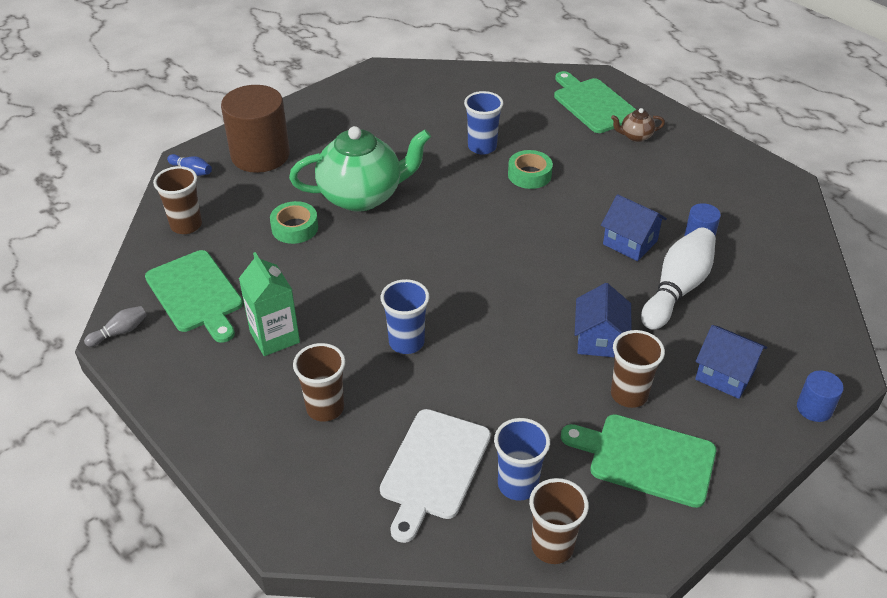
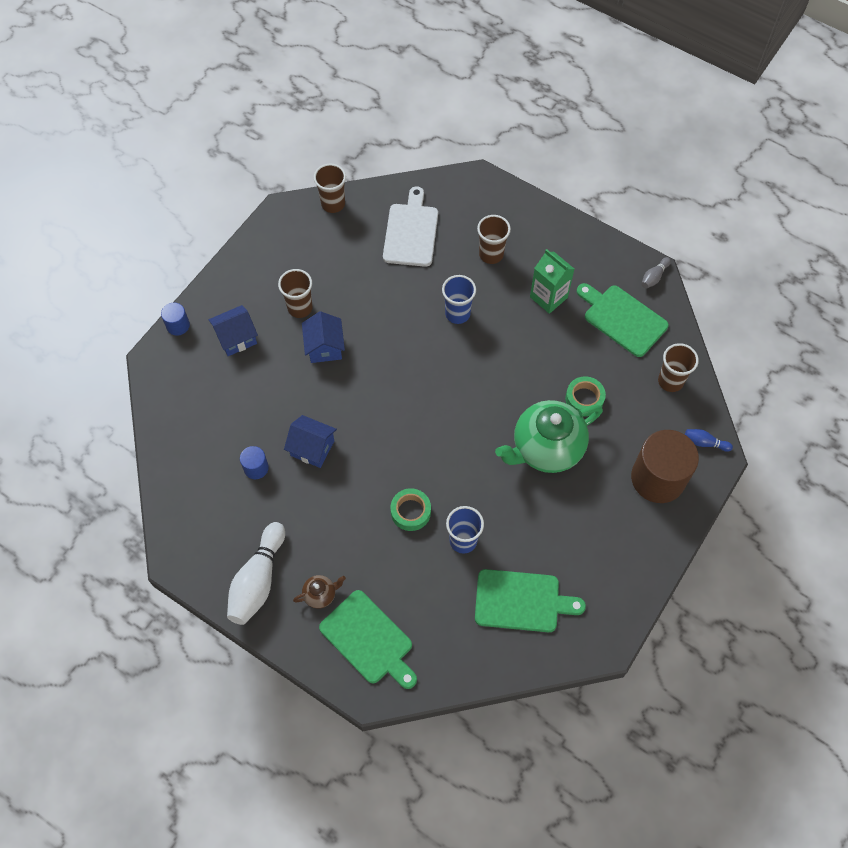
camera: 165 degrees right, 20 degrees up
(517, 485) = (359, 233): blue cup -> none
(646, 458) = (285, 266): green cutting board -> green cutting board (521, 601)
(677, 289) = (272, 407): white bowling pin -> white bowling pin (258, 580)
(725, 375) = (236, 338): blue house -> blue house turned 45 degrees counterclockwise

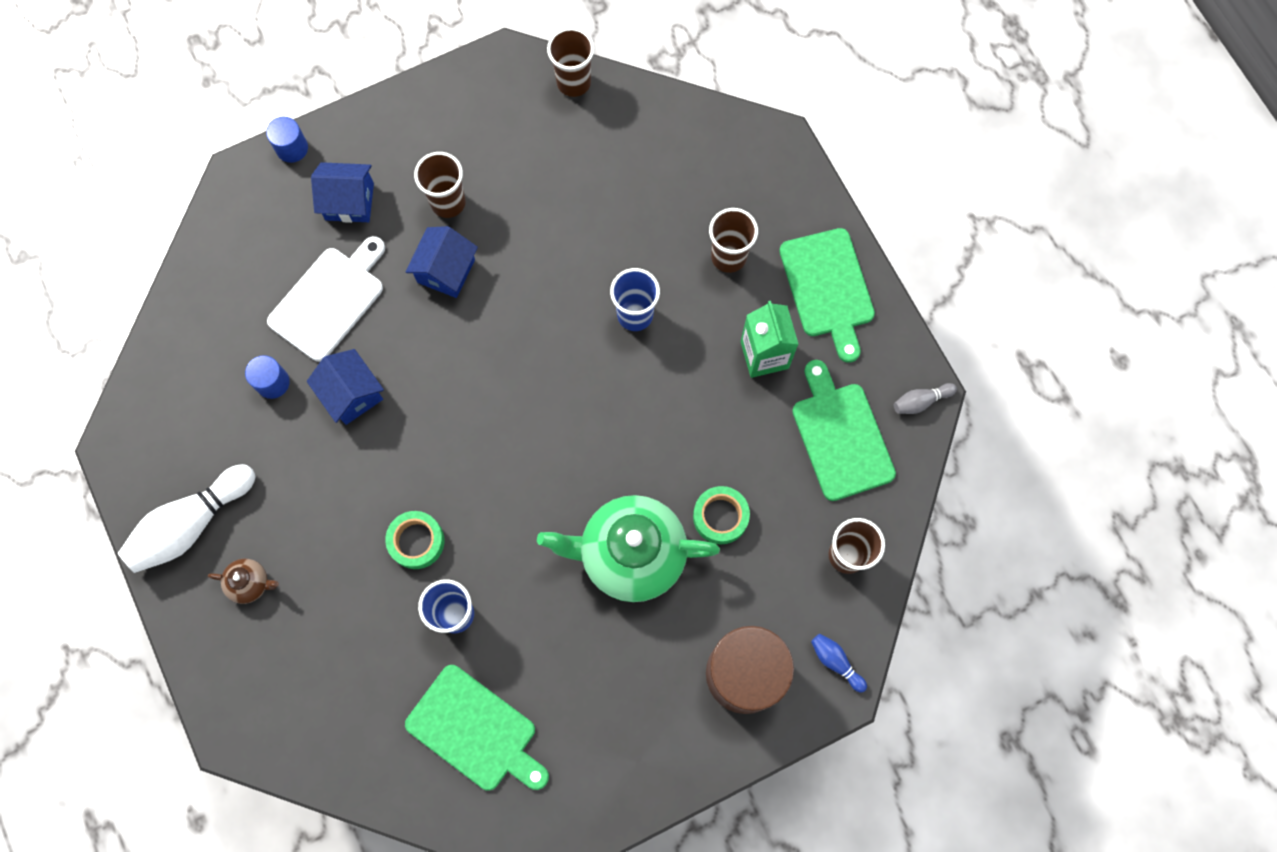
camera: 30 degrees right, 10 degrees up
(369, 640) = (270, 671): green cutting board -> green cutting board (828, 288)
(411, 232) = (647, 172): white cutting board -> white cutting board (330, 300)

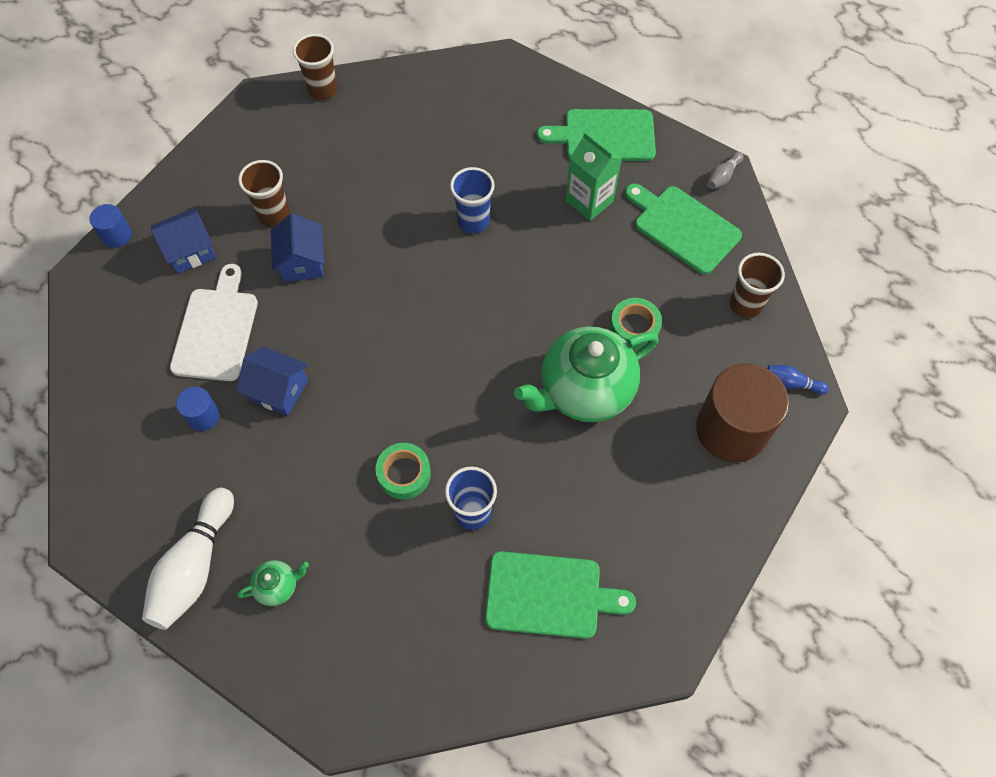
camera: 30 degrees left, 10 degrees down
(250, 583) = (278, 586): brown teapot -> green teapot
(728, 257) = (517, 149): brown cup -> none
(828, 288) = (604, 136): green cutting board -> green cutting board turned 135 degrees clockwise

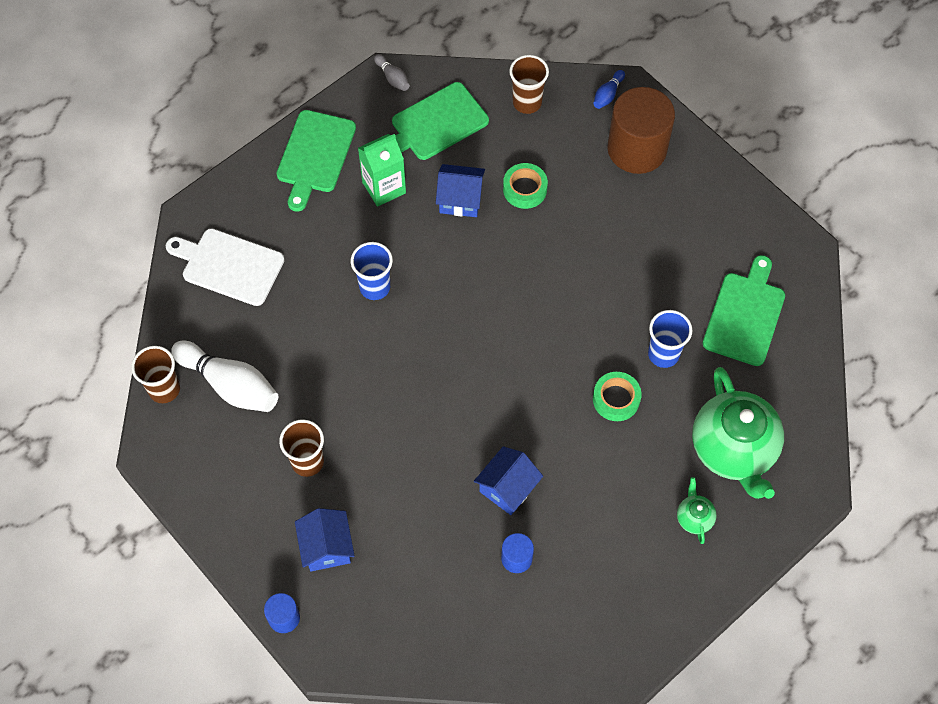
camera: 75 degrees left, 0 degrees up
(195, 566) = (662, 583): white bowling pin -> white bowling pin (230, 385)
(216, 329) = (426, 534): white cutting board -> white cutting board (229, 266)
(302, 262) = (373, 444): blue house -> blue house (460, 199)
(584, 390) = (574, 243): green teapot -> green teapot (733, 450)

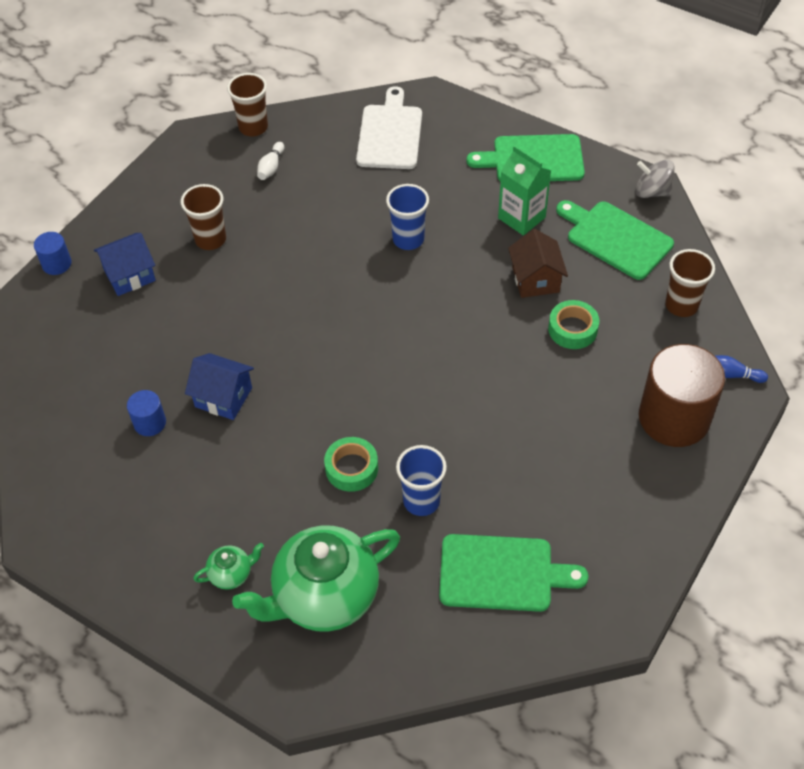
camera: 75 degrees right, 10 degrees down
(230, 385) = (271, 167): white bowling pin -> white bowling pin, size x0.47
(392, 78) = (652, 191): grey bowling pin -> grey spinning top
(460, 199) = (535, 279): blue house -> brown house

